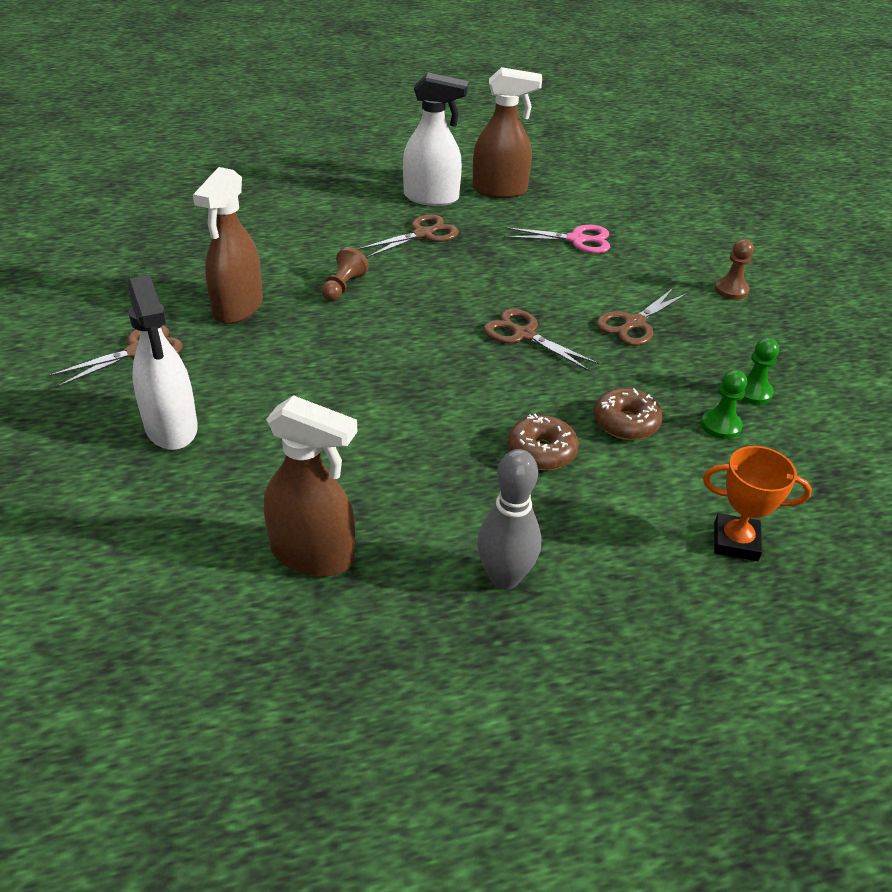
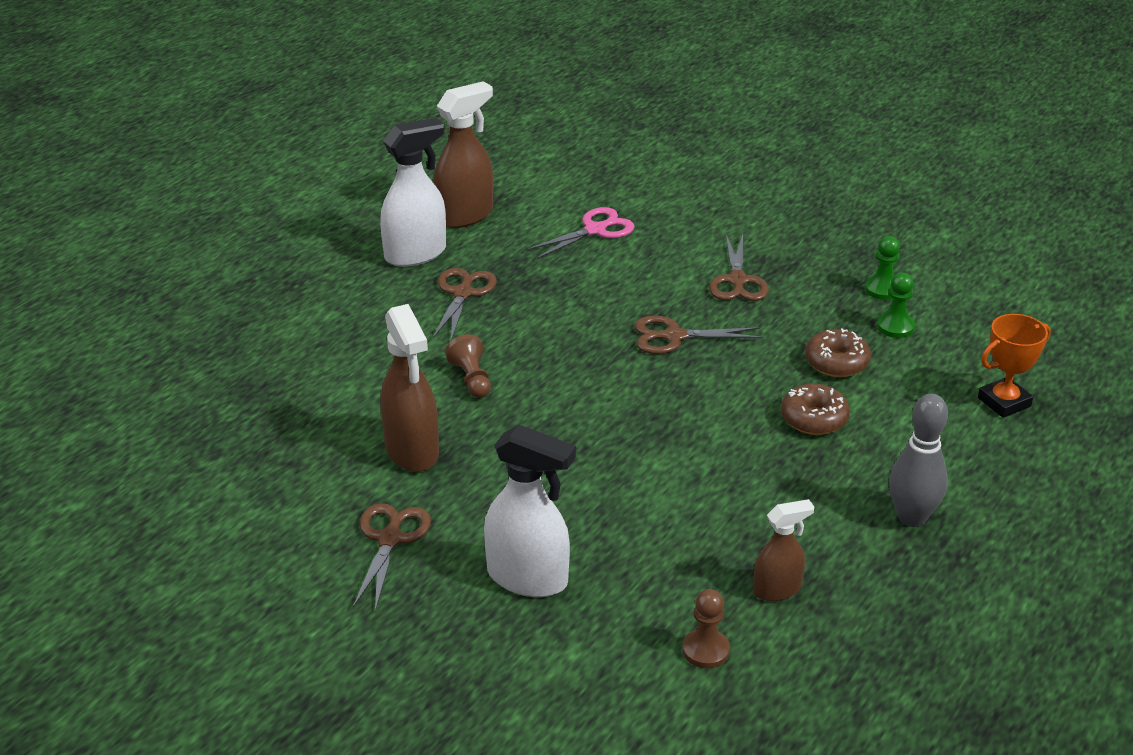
camera: 40 degrees left, 5 degrees down
(313, 555) = (777, 589): brown spray bottle -> brown spray bottle, size x0.59
(731, 290) = (765, 213): brown pawn -> brown pawn (705, 650)

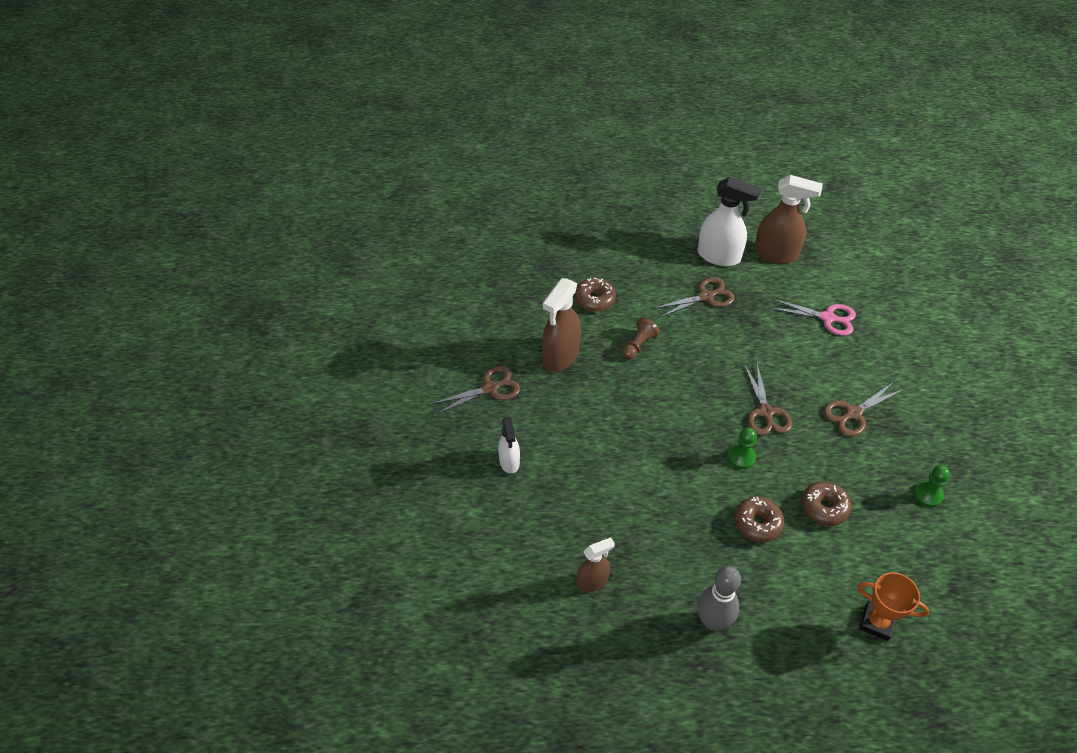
camera: 55 degrees right, 15 degrees up
(358, 378) = (594, 300): none -> brown donut
(528, 578) = (509, 461): white spray bottle -> white spray bottle, size x0.59
(674, 336) = (765, 412): brown scissors -> brown scissors turned 150 degrees counterclockwise
(705, 650) = (519, 571): brown pawn -> none
(777, 589) = (592, 581): brown spray bottle -> brown spray bottle turned 60 degrees counterclockwise
(895, 327) = (894, 521): green pawn -> green pawn (741, 457)

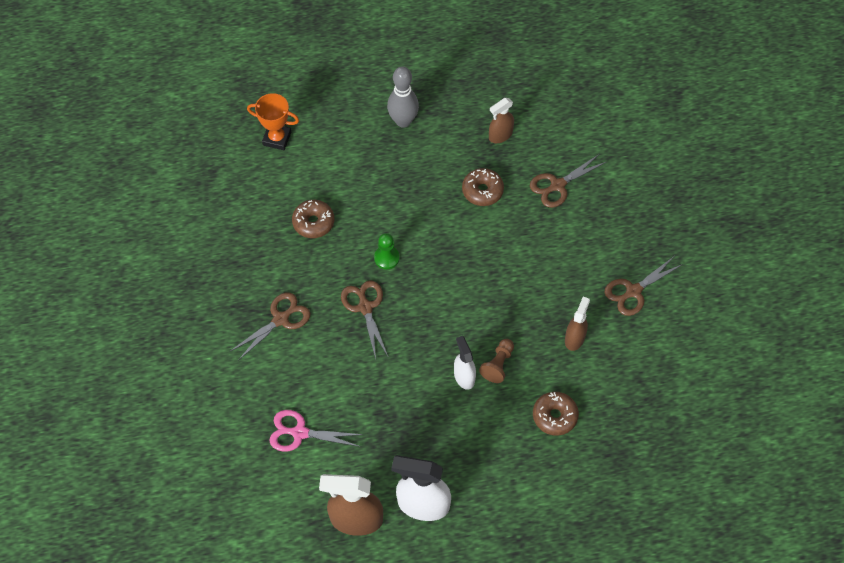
camera: 170 degrees right, 10 degrees up
(509, 461) = (593, 222): white spray bottle -> white spray bottle (464, 376)
(560, 356) = (574, 338): brown spray bottle -> brown spray bottle, size x0.59
(706, 296) = (433, 441): brown scissors -> brown scissors (557, 185)
(757, 523) = (370, 200): brown donut -> brown donut (482, 191)
(928, 495) = (221, 248): green pawn -> none

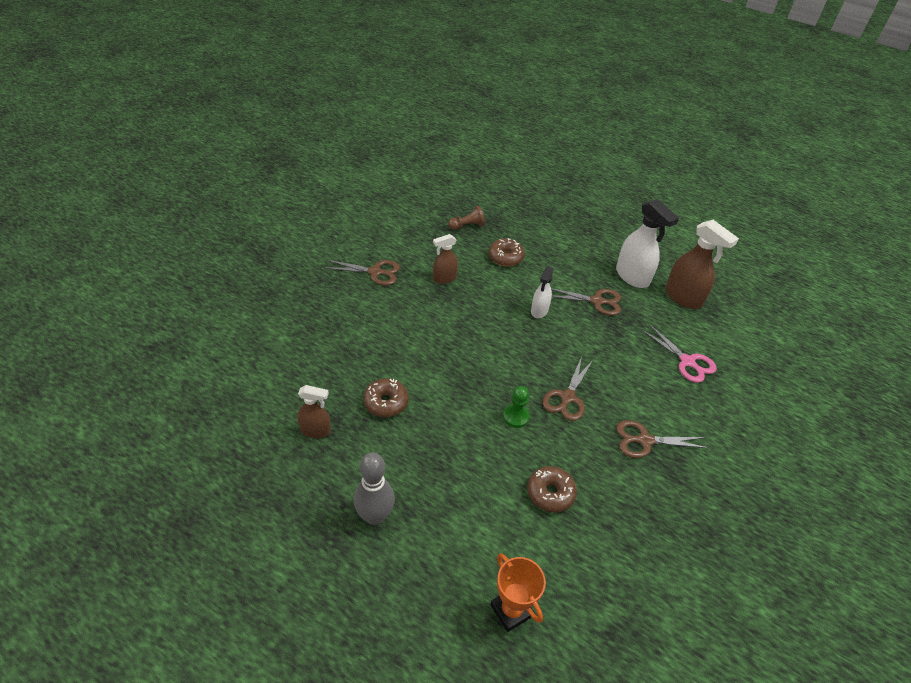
camera: 140 degrees left, 15 degrees down
(498, 364) = (509, 301): brown pawn -> brown pawn (467, 226)
(557, 185) = (329, 361): brown scissors -> brown scissors (597, 301)

